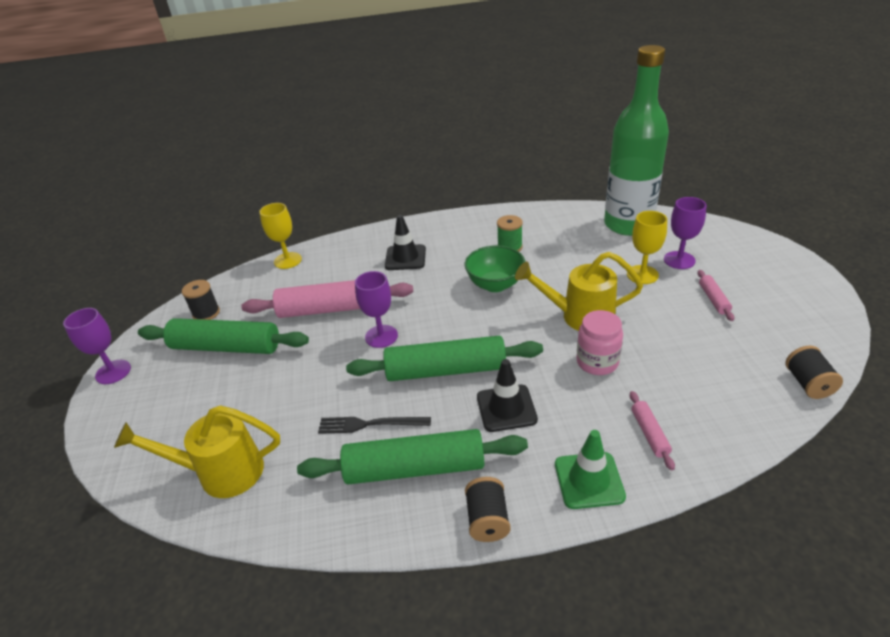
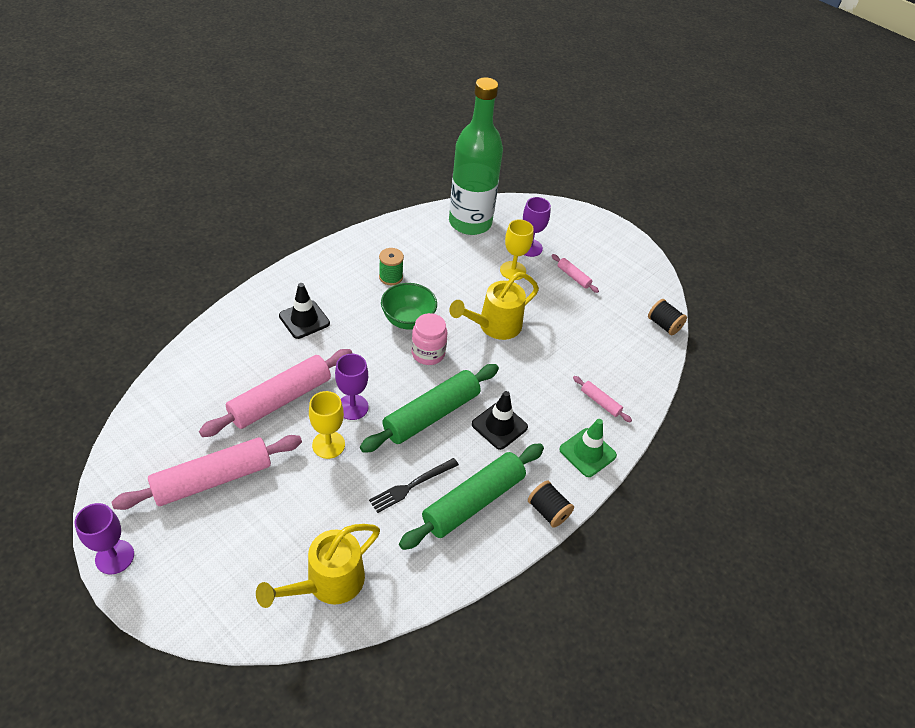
camera: 45 degrees left, 10 degrees up
(206, 313) = (151, 455): black spool -> none
(226, 347) = (213, 479): green rolling pin -> pink rolling pin
(287, 260) = (182, 364): yellow goblet -> yellow goblet (328, 445)
(597, 362) = (533, 361): pink jar -> pink jar (428, 353)

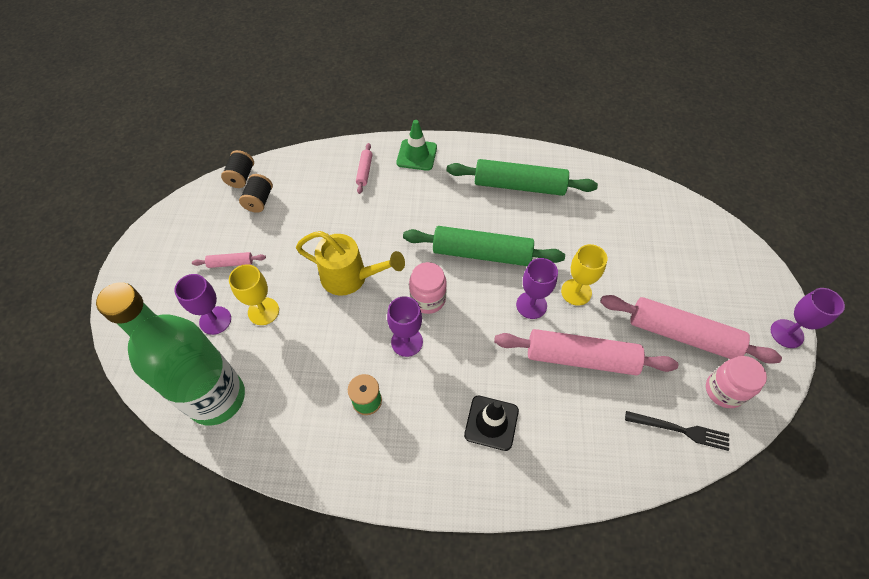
camera: 125 degrees left, 10 degrees up
(149, 460) = (724, 390): none -> pink jar
(327, 583) = (652, 213): yellow watering can -> none
(408, 320) = (407, 342): green bowl -> purple goblet
(411, 486) = (547, 222): black fork -> black fork (680, 430)
(499, 426) = (447, 210): black traffic cone -> none
(548, 511) = (482, 149): black spool -> black spool (259, 201)
(573, 277) = (231, 263): pink rolling pin -> pink rolling pin turned 75 degrees clockwise

